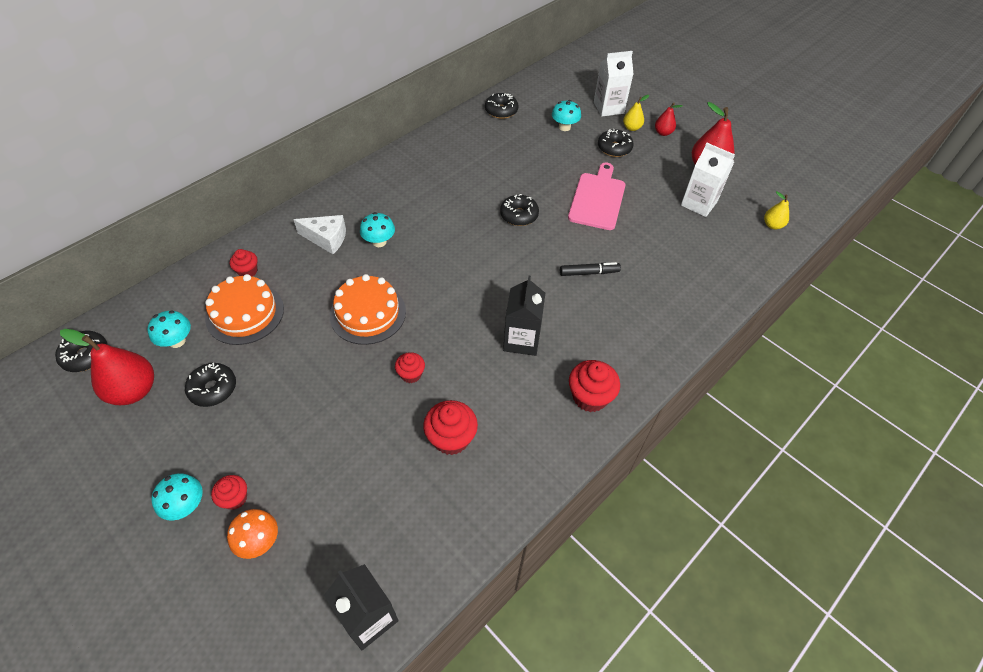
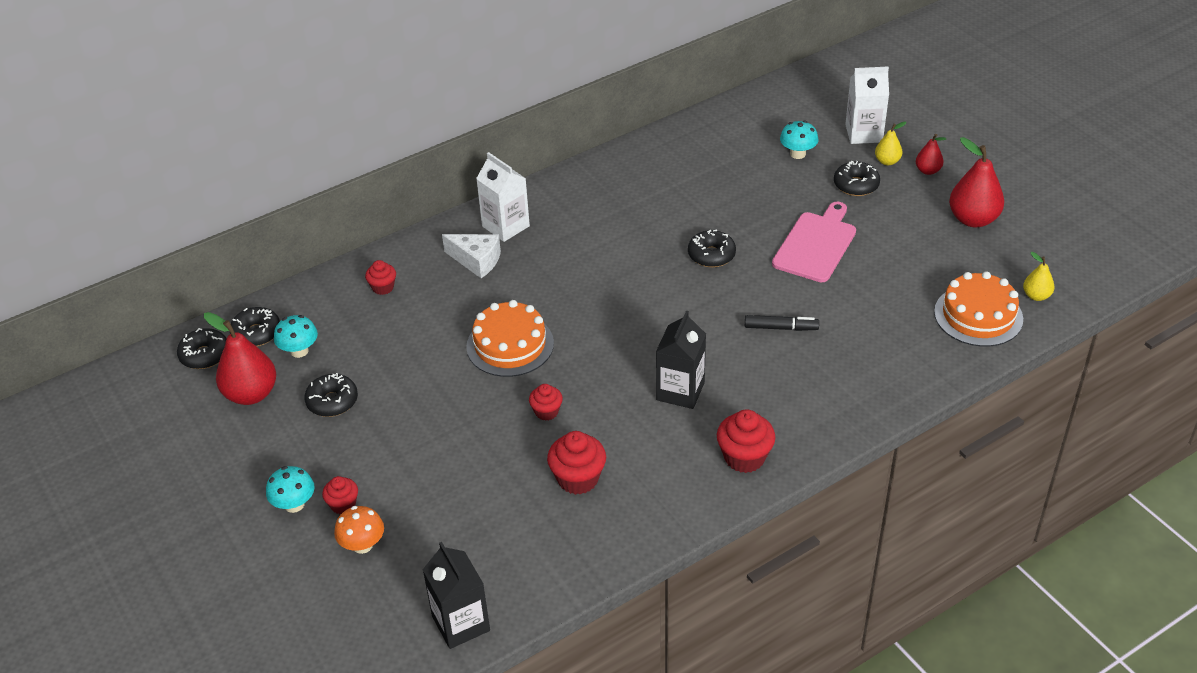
camera: 15 degrees right, 10 degrees down
(245, 313) = (374, 331): orange cake -> orange cake (978, 315)
(379, 242) = (537, 270): turquoise mushroom -> none
(501, 111) = (720, 127): black donut -> black donut (256, 333)
(699, 203) = (947, 261): white carton -> white carton (505, 226)

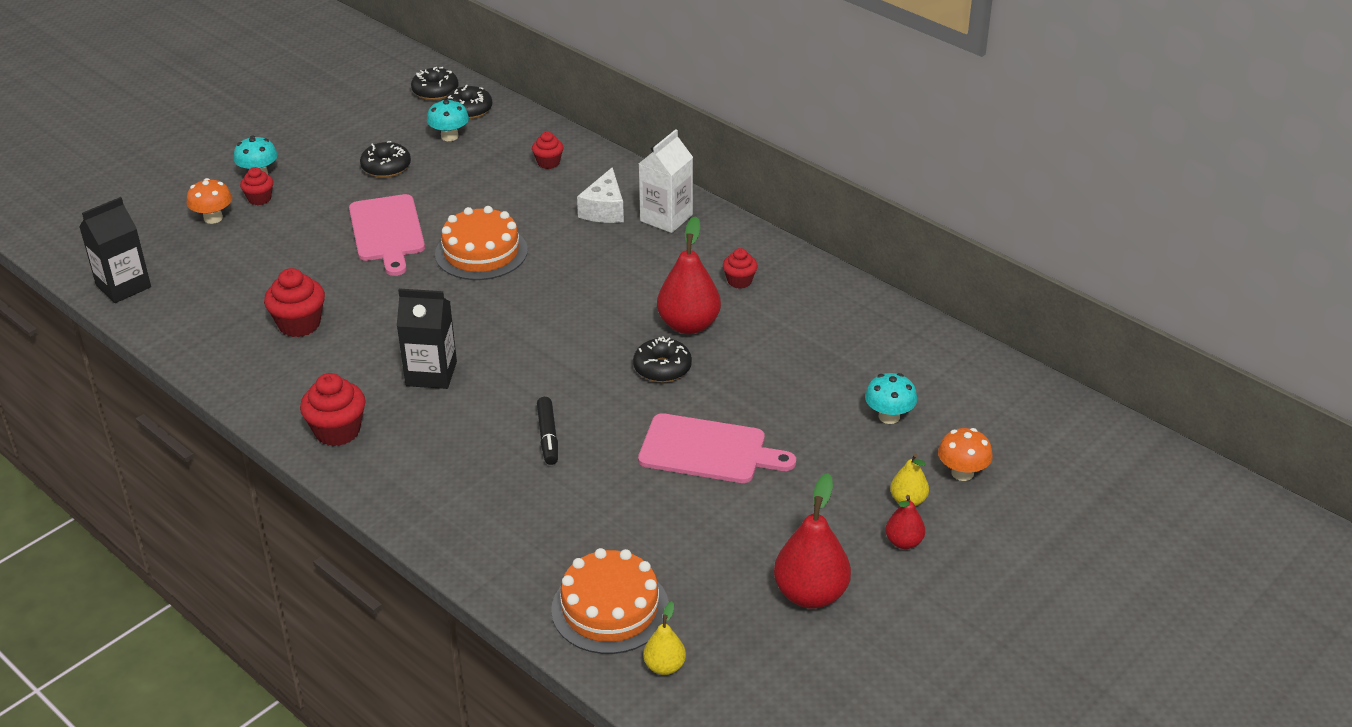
camera: 75 degrees right, 5 degrees down
(251, 394) = (389, 124): red pear -> red pear (688, 325)
(448, 407) = (387, 232): none -> pink cutting board
(546, 412) = (389, 290): red cupcake -> red cupcake (739, 281)
(856, 185) = (843, 475): black donut -> none
(863, 133) = (962, 473): white carton -> orange mushroom

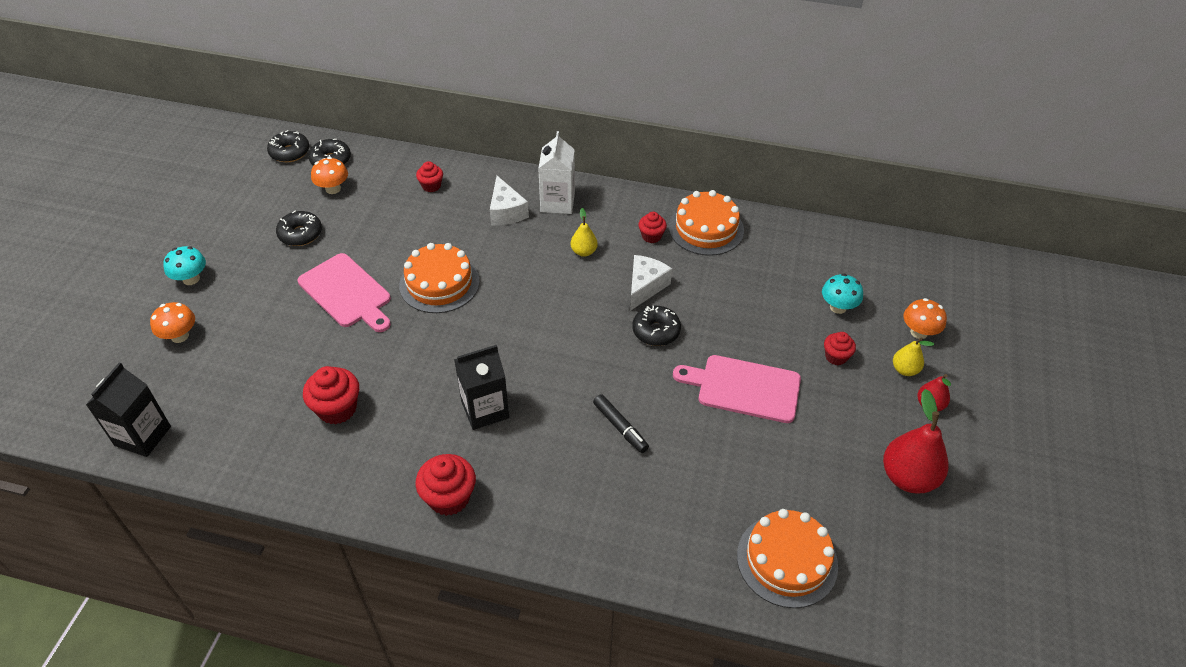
camera: 30 degrees left, 10 degrees up
(259, 199) = (209, 302): red cupcake -> red cupcake (836, 357)
(449, 136) = (333, 189): turquoise mushroom -> orange mushroom
(664, 666) = (864, 592): yellow pear -> yellow pear (584, 252)
(688, 325) = (645, 287): red pear -> white cheese
(708, 450) = (744, 388): pink cutting board -> pink cutting board turned 150 degrees counterclockwise
(808, 293) = (706, 228): none -> orange cake

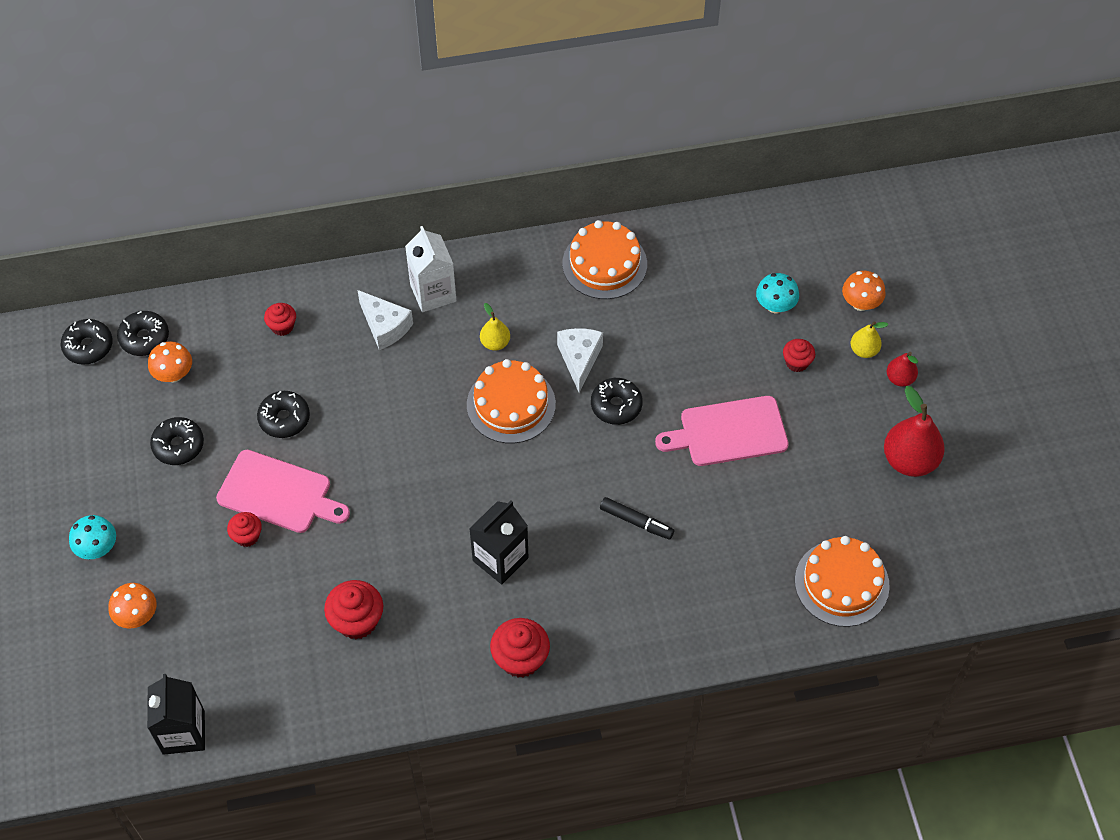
camera: 25 degrees left, 10 degrees up
(388, 245) = (284, 419): none -> black donut
(439, 283) = (368, 442): orange cake -> orange cake (511, 404)
(651, 236) = (554, 296): red cupcake -> red cupcake (247, 536)

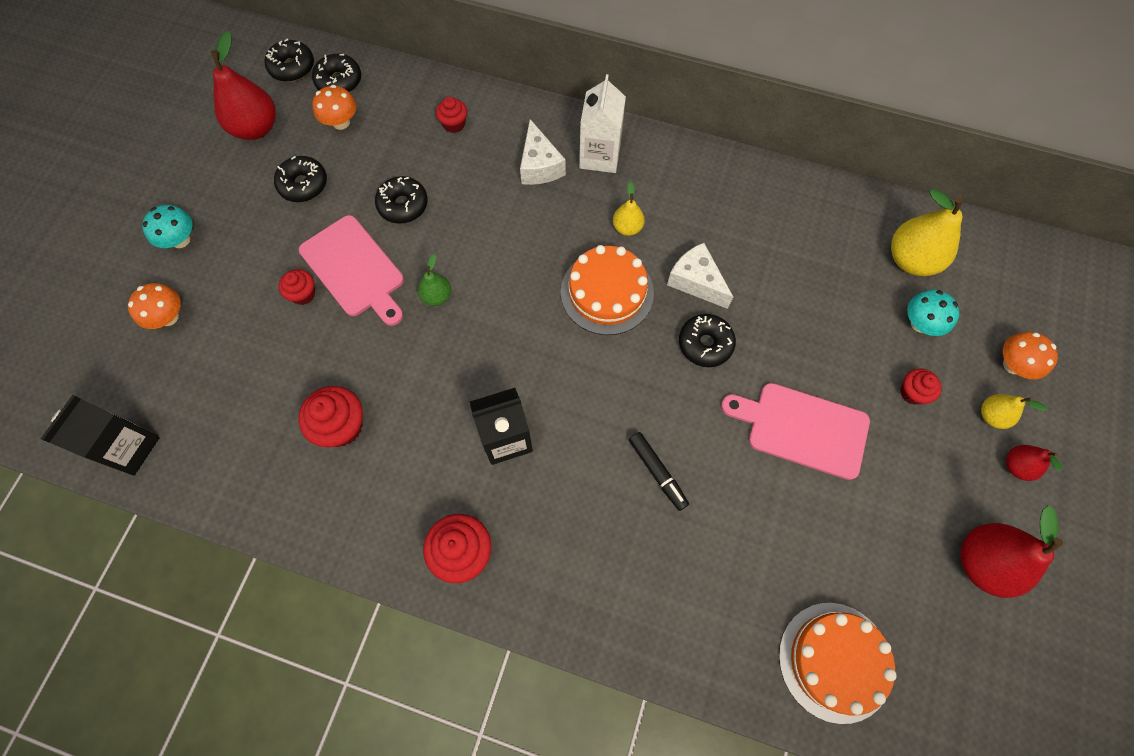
camera: 30 degrees right, 10 degrees up
(94, 418) = (256, 128): none -> red pear
(367, 479) = (436, 296): none -> green pear
(579, 359) = (696, 281): white cheese -> white cheese turned 75 degrees counterclockwise
(604, 264) = (772, 203): orange cake -> none
(742, 258) = (911, 260): none -> yellow pear

